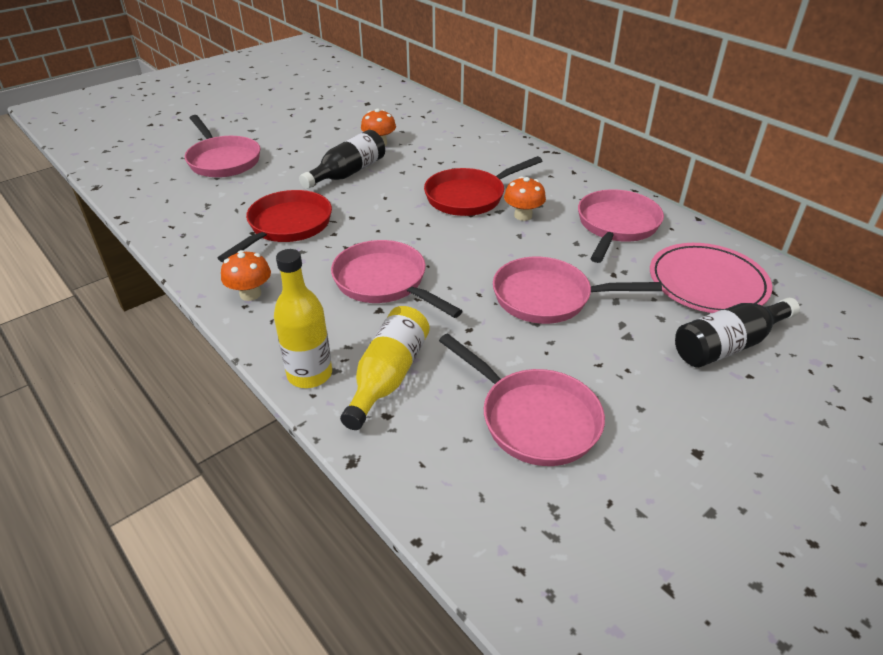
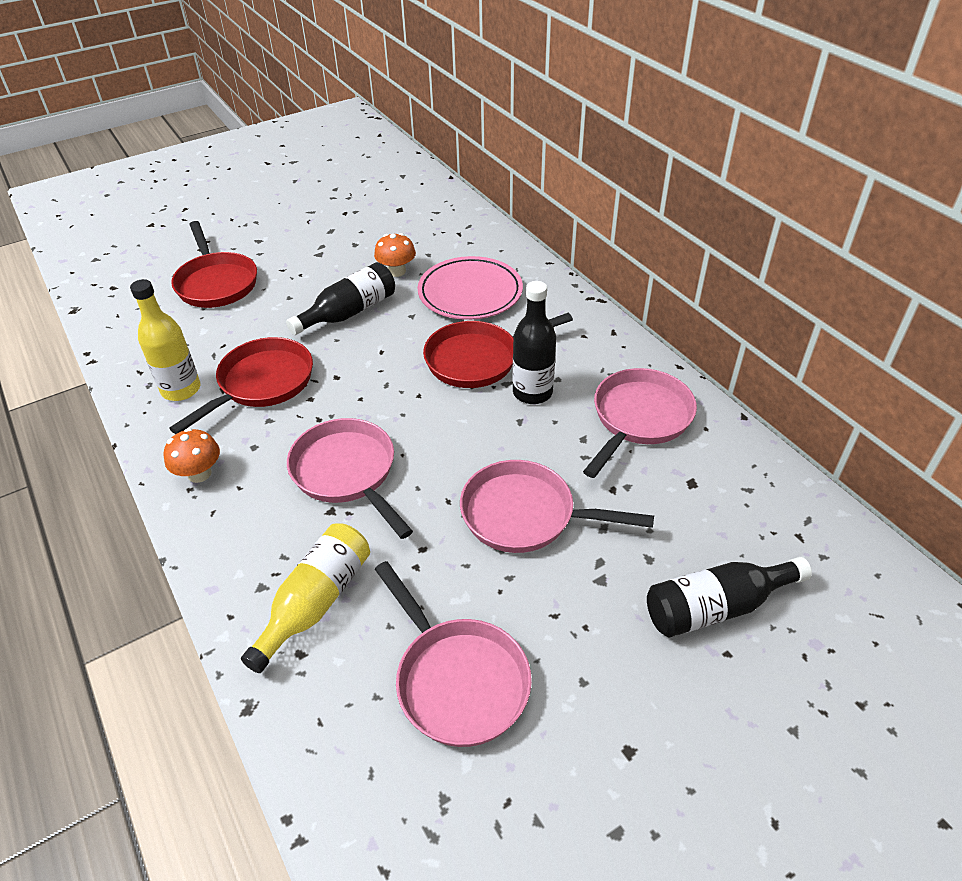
camera: 10 degrees right, 5 degrees up
(223, 160) = (216, 283): pink pan -> red pan
(309, 374) = (234, 589): yellow bottle -> yellow bottle (181, 389)
(523, 215) = (532, 392): orange mushroom -> black bottle
(707, 283) = (722, 514): pink plate -> pink plate (470, 293)

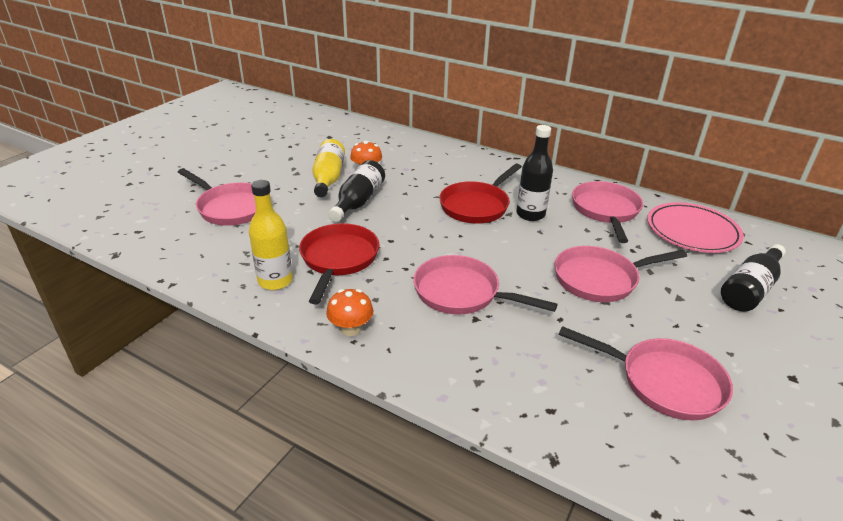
camera: 30 degrees left, 10 degrees down
(216, 283) = (231, 208): red pan -> pink pan
(316, 602) = (527, 375): yellow bottle -> yellow bottle (328, 178)
(470, 293) = (431, 172): pink plate -> pink plate (692, 231)

